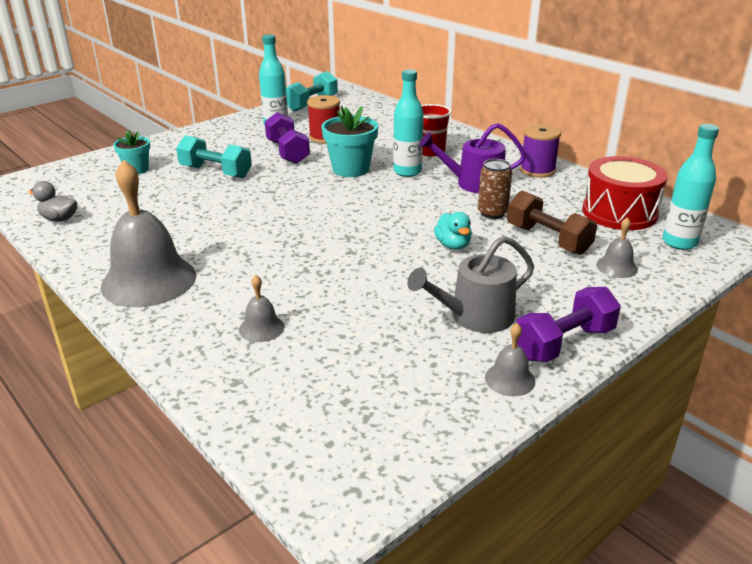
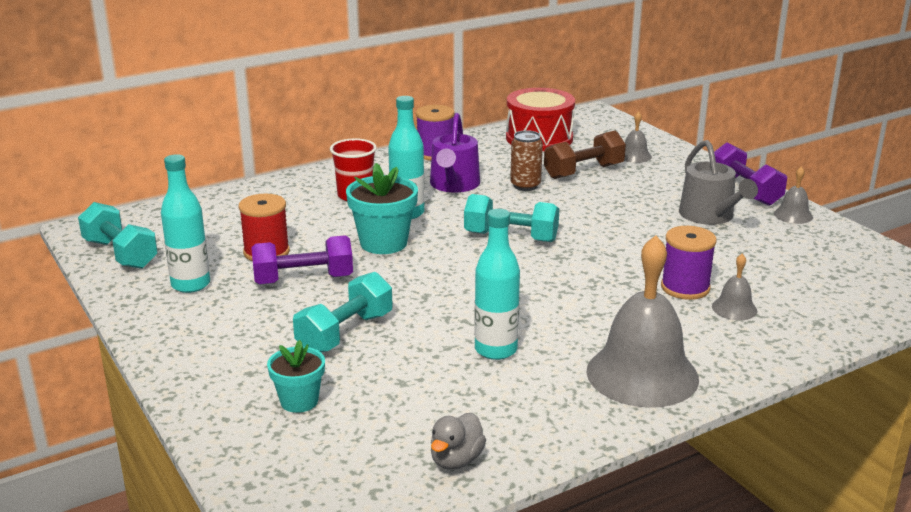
camera: 80 degrees left, 5 degrees down
(300, 300) = (685, 288): none -> purple spool
(379, 214) = (511, 237): none -> turquoise dumbbell
(453, 245) = (587, 210): turquoise duck -> none
(679, 242) = (598, 129): turquoise bottle -> turquoise bottle (496, 350)

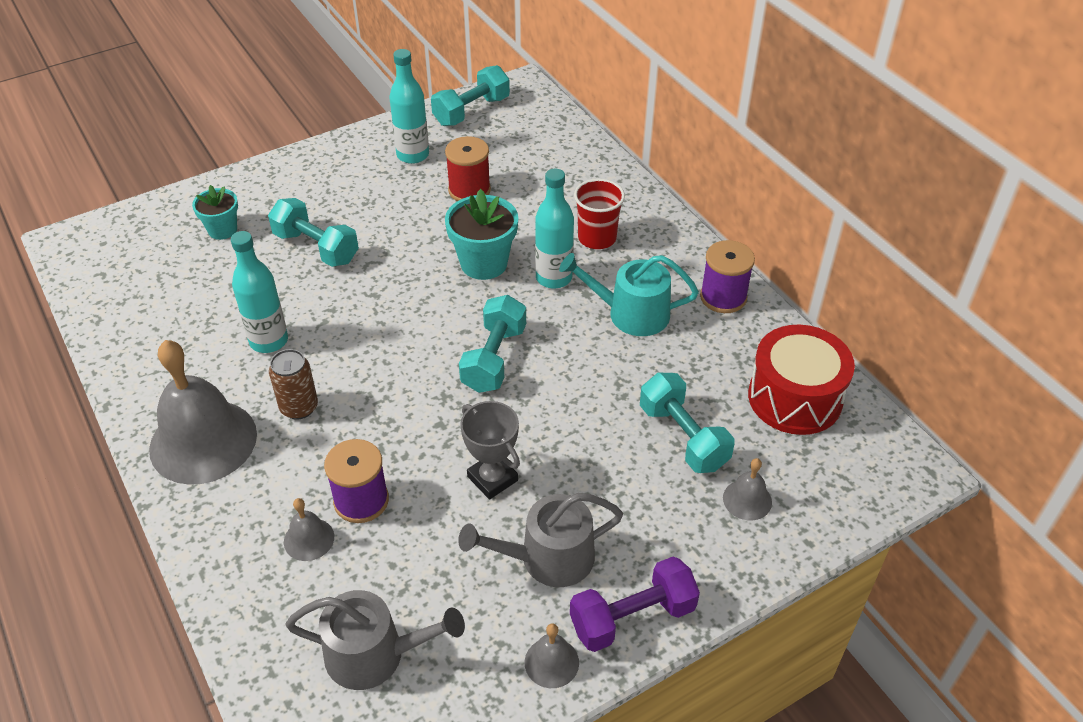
camera: 90 degrees right, 20 degrees up
(303, 280) = (414, 217): purple dumbbell -> none
(454, 185) = (631, 313): purple watering can -> turquoise watering can
(456, 460) = (120, 315): grey duck -> none
(525, 186) = (633, 376): brown can -> brown can (299, 407)
(583, 172) = (683, 437): brown dumbbell -> turquoise dumbbell
(644, 236) = (492, 478): none -> grey trophy
(824, 275) = (374, 654): none -> grey watering can

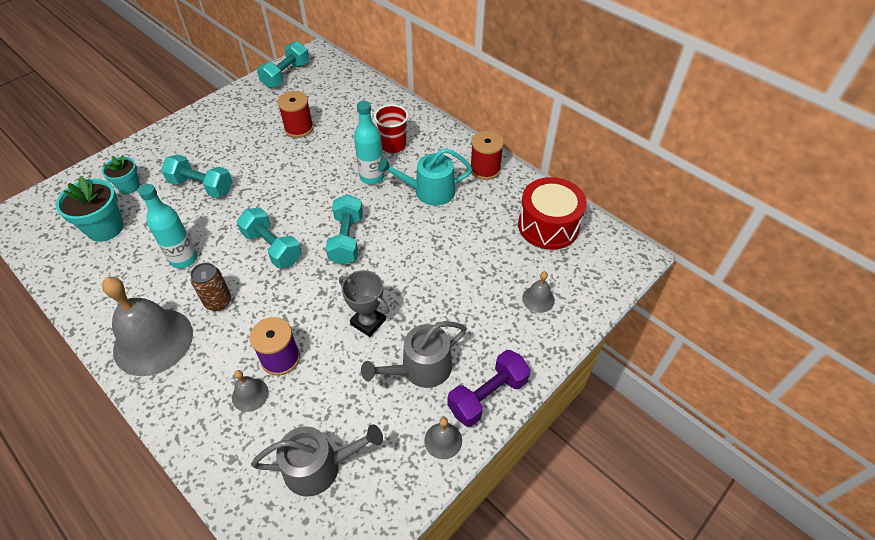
camera: 15 degrees left, 5 degrees up
(413, 155) = (253, 111): turquoise bottle -> none
(484, 263) = (322, 176): turquoise flower pot -> turquoise flower pot (105, 228)
(683, 437) = (486, 266): turquoise dumbbell -> turquoise dumbbell (272, 247)
(723, 297) = (485, 169): purple spool -> red spool

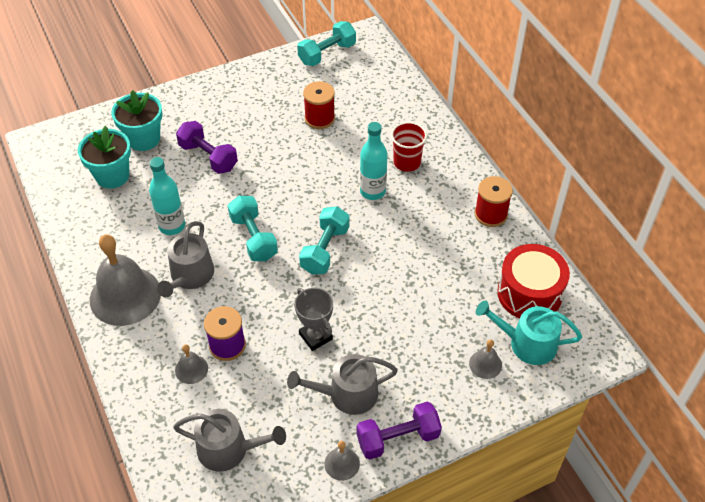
camera: 20 degrees right, 0 degrees up
(129, 186) = (144, 139): turquoise flower pot -> turquoise flower pot, size x1.60
(201, 186) = (208, 157): turquoise dumbbell -> purple dumbbell
(218, 301) = (190, 276): brown can -> grey watering can
(429, 191) = (423, 222): turquoise watering can -> turquoise watering can (527, 343)

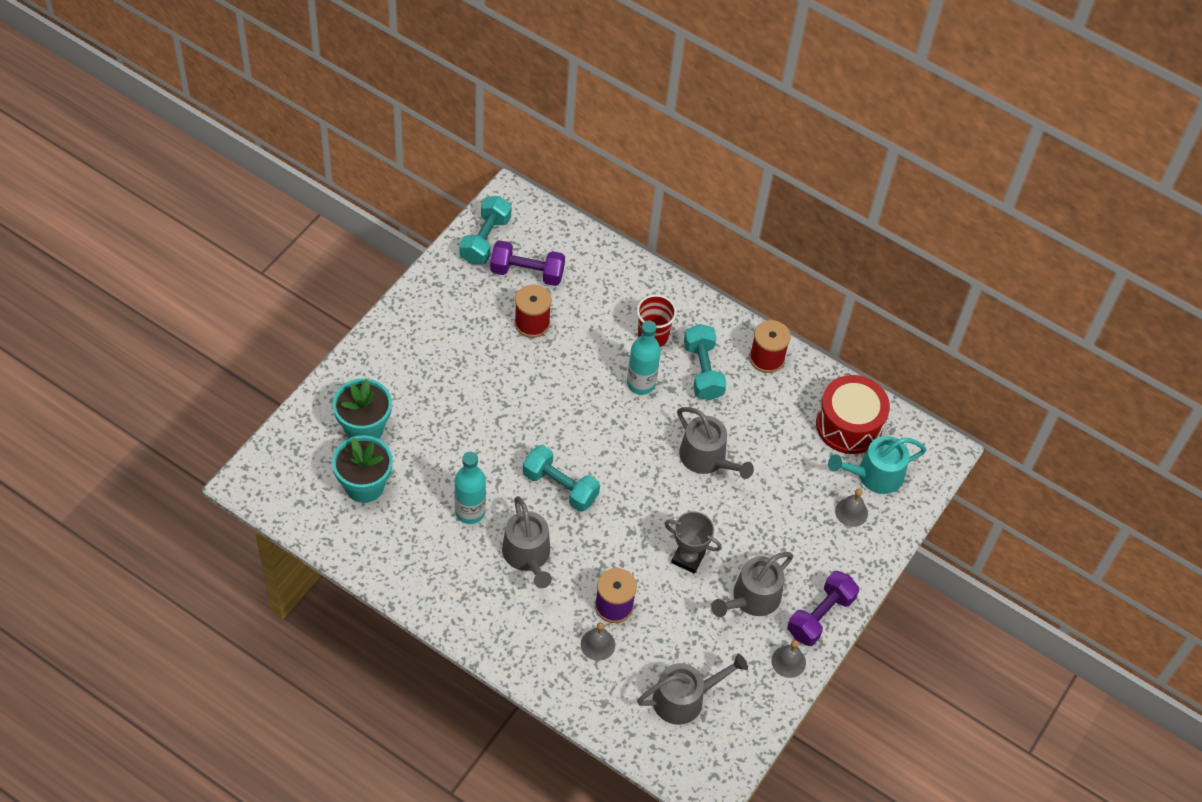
camera: 35 degrees left, 5 degrees up
(125, 296) = (480, 605): grey bell -> none
(208, 157) = (449, 419): purple dumbbell -> purple dumbbell (527, 272)
(325, 250) = (637, 467): turquoise dumbbell -> turquoise dumbbell (703, 371)
(387, 267) = (707, 458): none -> grey watering can

